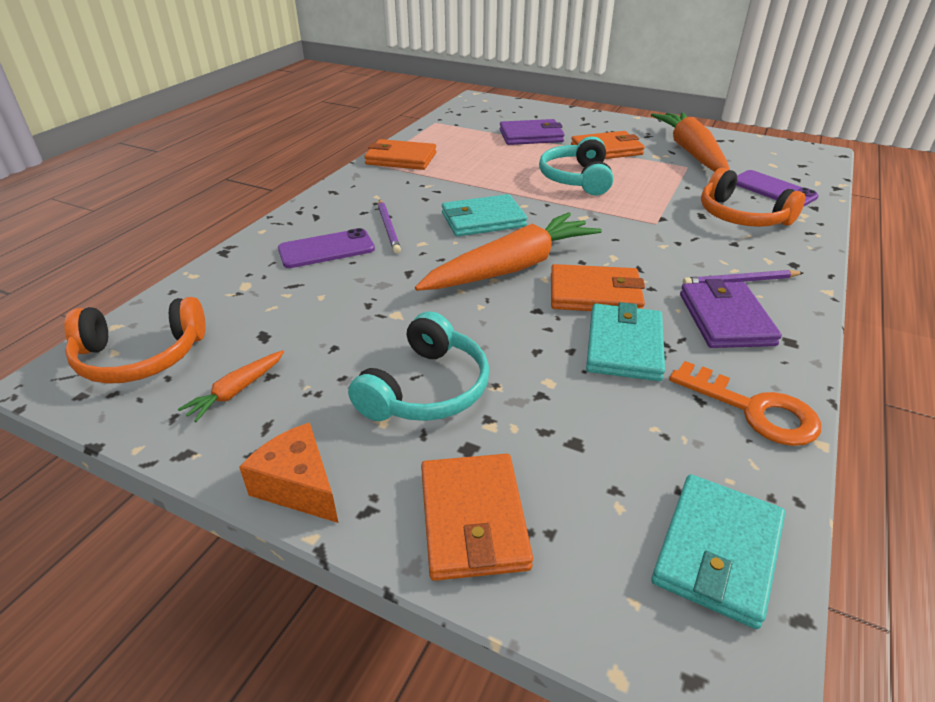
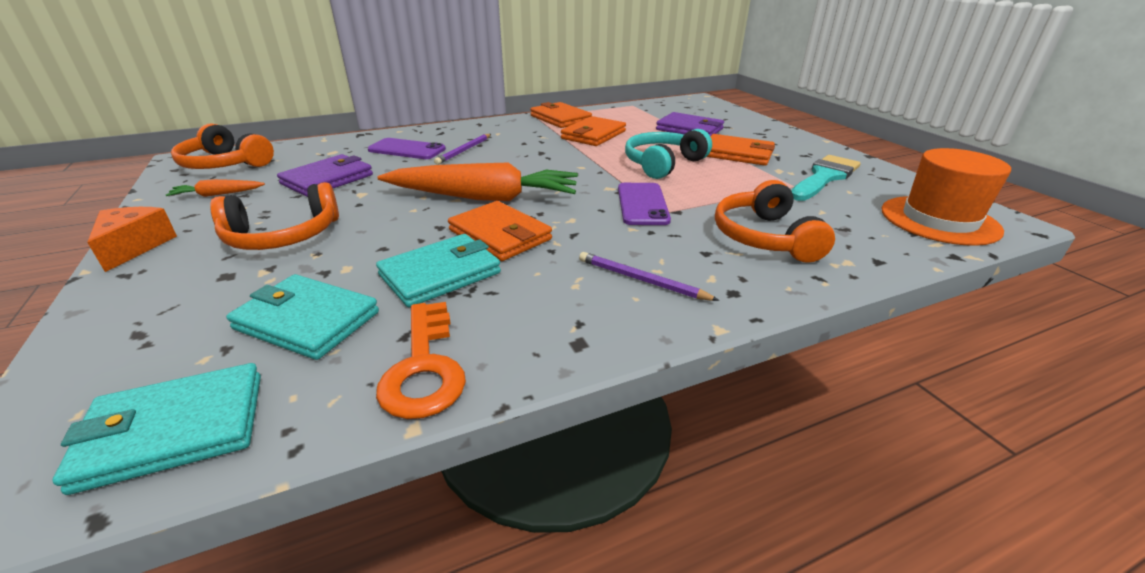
camera: 40 degrees right, 5 degrees down
(426, 389) = (283, 236): turquoise headphones -> orange headphones
(473, 519) = (141, 310): orange wallet -> orange wallet (593, 135)
(483, 220) = (531, 165): turquoise wallet -> turquoise wallet (307, 320)
(690, 152) = (824, 177): orange carrot -> turquoise brush
(725, 319) = (560, 298): purple wallet -> purple wallet (327, 179)
(772, 189) = (856, 230): purple phone -> purple phone (642, 204)
(793, 164) = (939, 220): none -> orange hat

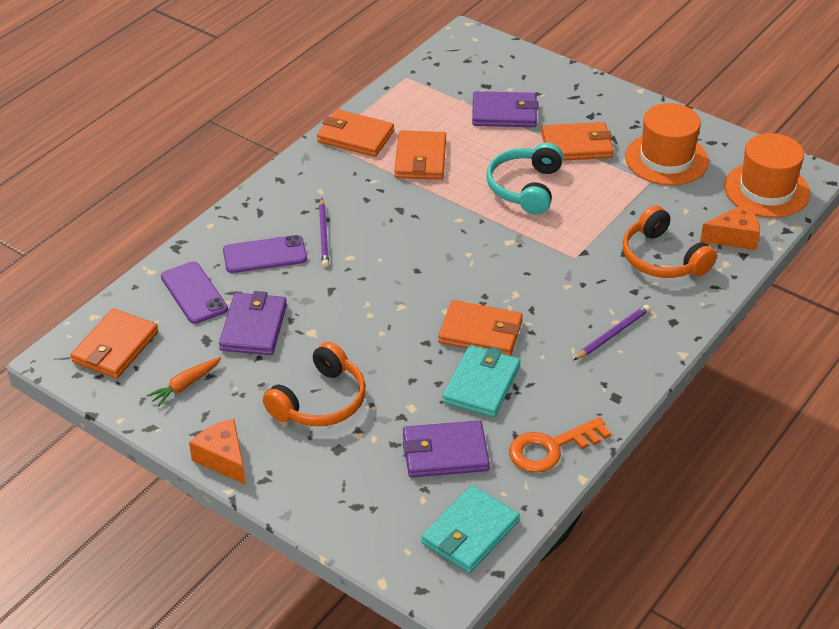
camera: 30 degrees left, 10 degrees up
(225, 164) = (115, 347): orange headphones -> orange wallet
(307, 320) = (445, 453): turquoise wallet -> purple wallet
(424, 368) = (550, 448): orange key -> orange key turned 105 degrees clockwise
(484, 197) = (421, 295): orange carrot -> none
(641, 280) = (612, 334): purple pencil -> purple pencil turned 135 degrees clockwise
(642, 204) = (552, 253): purple phone -> purple phone (194, 293)
(824, 177) = (666, 159): turquoise brush -> orange hat
(873, 244) = (734, 237): none -> orange cheese

